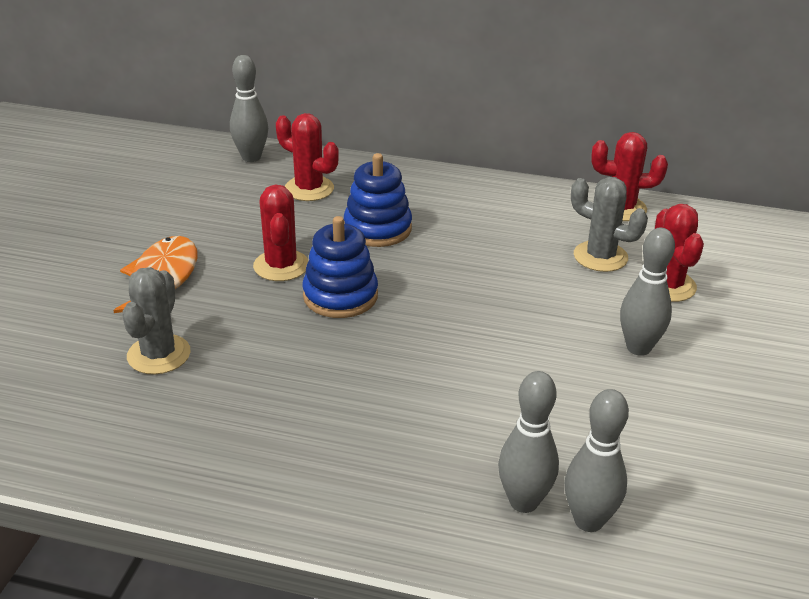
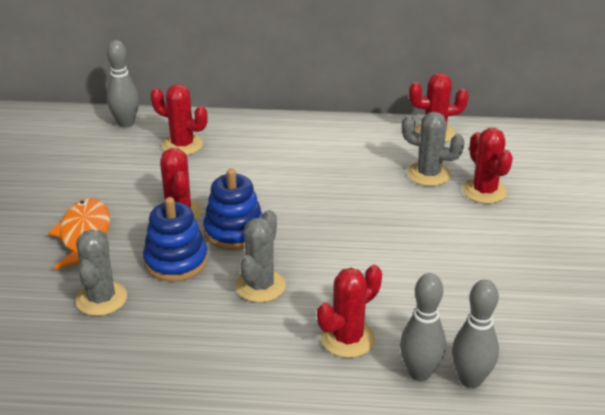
camera: 10 degrees left, 0 degrees up
(352, 365) = (260, 286): none -> grey cactus
(377, 228) = (248, 172): blue stacking toy -> blue stacking toy (176, 261)
(443, 445) = (348, 339): none -> red cactus
(638, 348) = (475, 243): grey bowling pin -> none

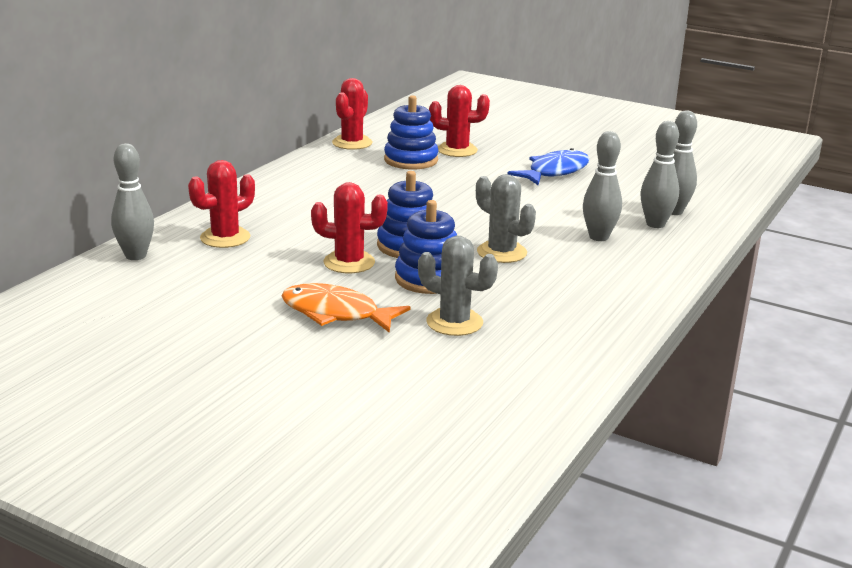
camera: 65 degrees left, 10 degrees down
(348, 339) = (598, 237): red cactus -> grey bowling pin
(428, 174) = (411, 160): grey cactus -> blue stacking toy
(495, 266) = (554, 172): none -> blue fish

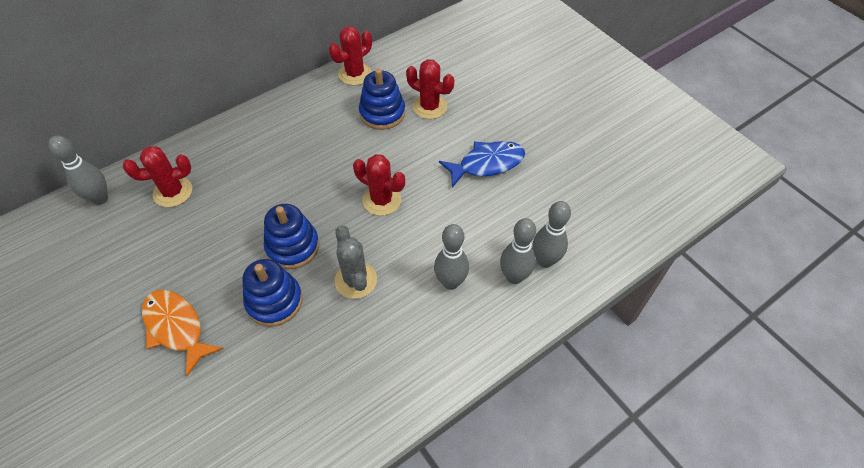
camera: 25 degrees right, 30 degrees up
(349, 262) = (233, 257): red cactus -> red cactus (381, 200)
(454, 322) = (249, 373): grey cactus -> none

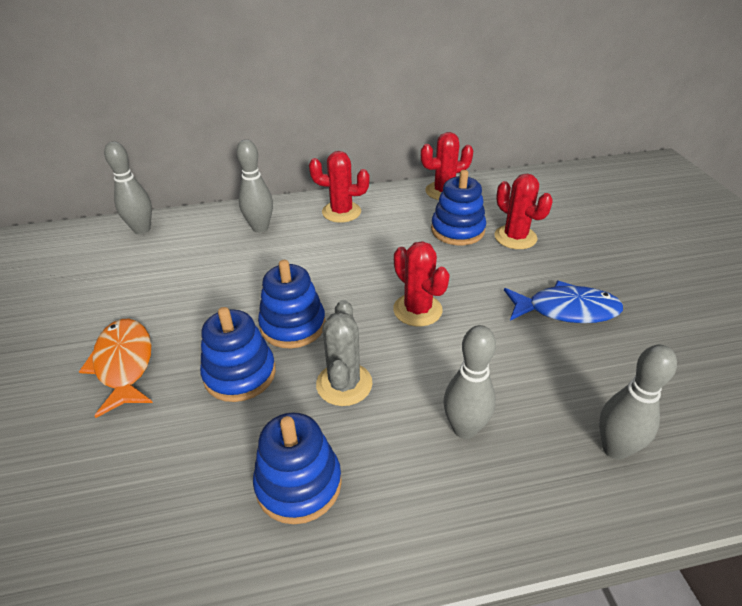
camera: 25 degrees right, 15 degrees down
(173, 192) = (208, 242): red cactus -> red cactus (341, 212)
(360, 362) = (298, 484): none -> blue stacking toy
(514, 277) = (559, 454): grey bowling pin -> grey bowling pin (260, 228)

